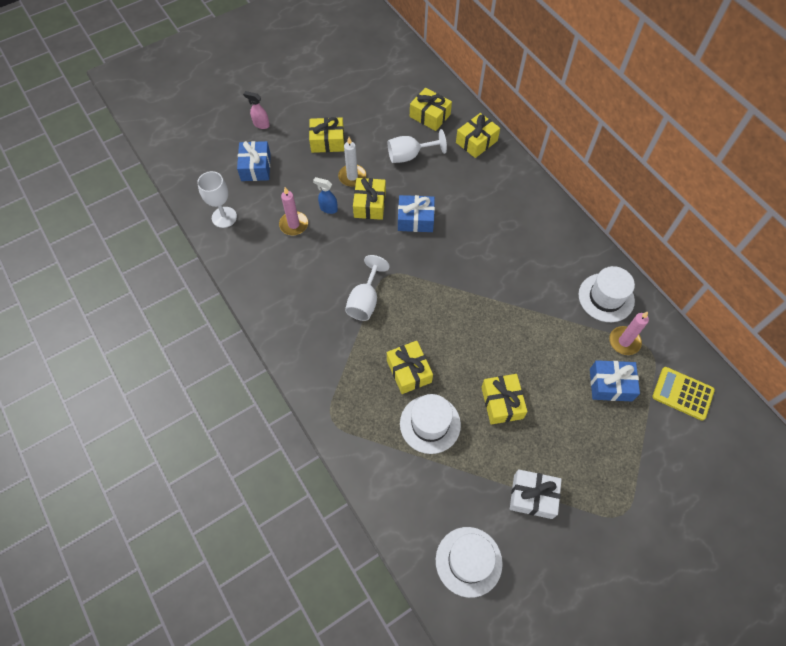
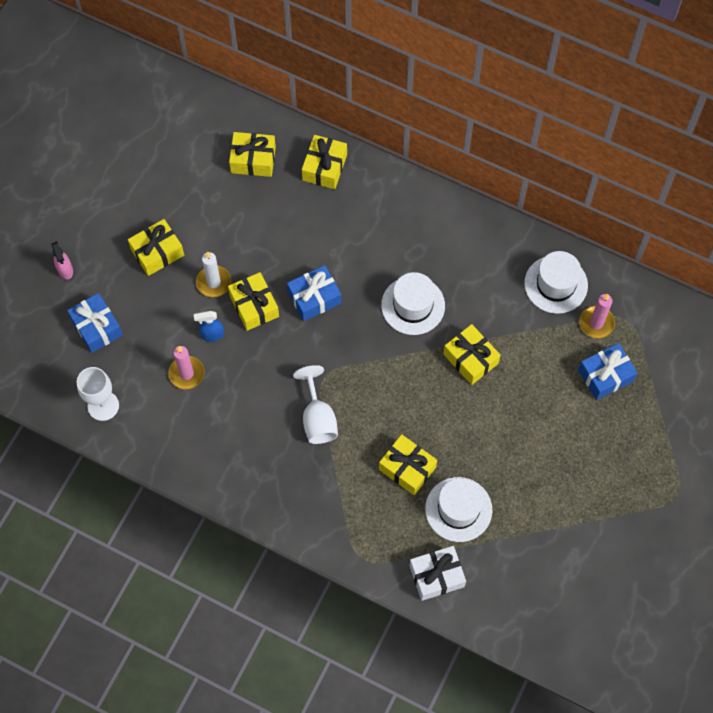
camera: 30 degrees left, 5 degrees up
(261, 124) = (65, 270): pink spray bottle -> pink spray bottle turned 105 degrees counterclockwise
(409, 156) = (261, 223): white goblet -> none
(468, 561) = (566, 615): white hat -> white hat (413, 305)
(502, 403) = (514, 450): yellow gift -> yellow gift (470, 359)
(532, 496) = (590, 524): white gift -> white gift (436, 576)
(682, 393) = (675, 348): yellow calculator -> none

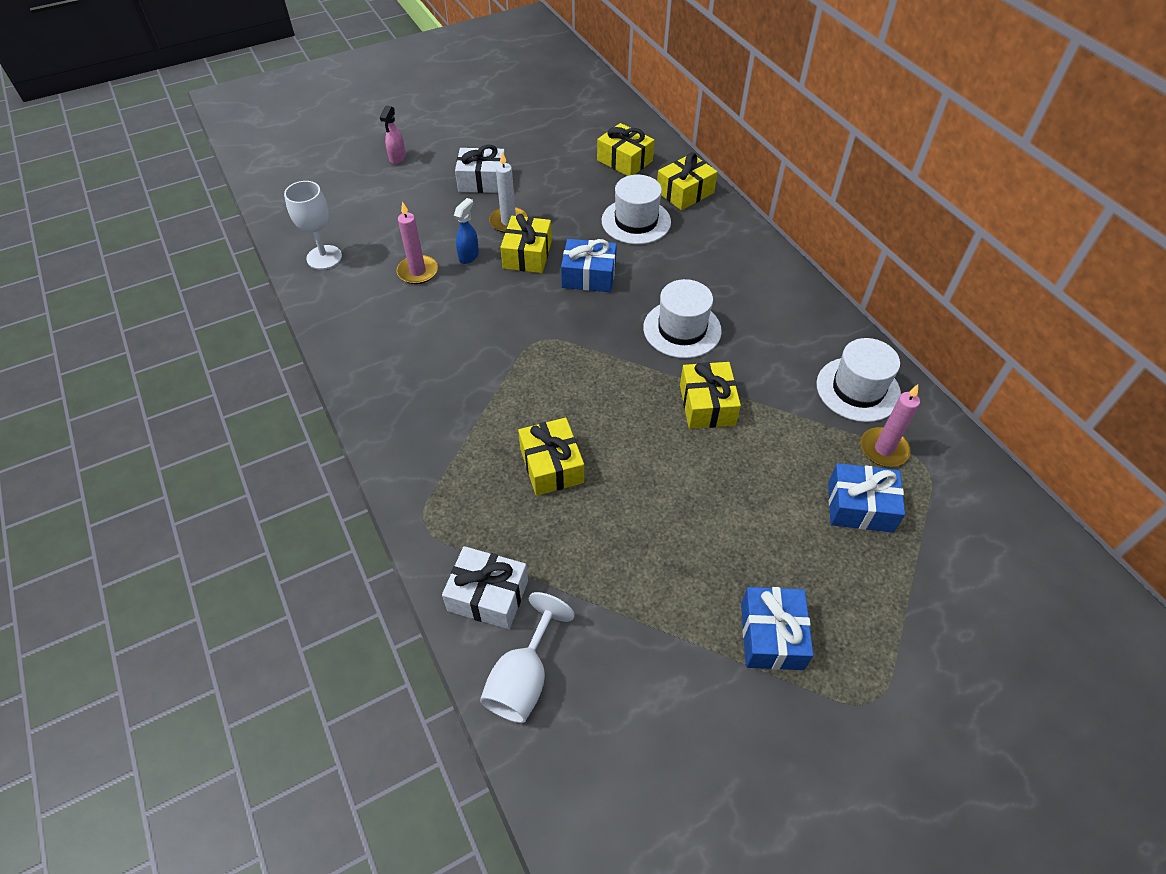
camera: 35 degrees right, 15 degrees down
(97, 327) = (380, 204): blue gift -> blue gift (771, 636)
(157, 252) = (482, 181): yellow gift -> white gift
(212, 334) = (469, 256): blue spray bottle -> blue spray bottle turned 90 degrees clockwise
(318, 418) = (501, 370): white goblet -> white goblet (523, 679)
(458, 509) = (573, 540): white hat -> white hat (636, 221)

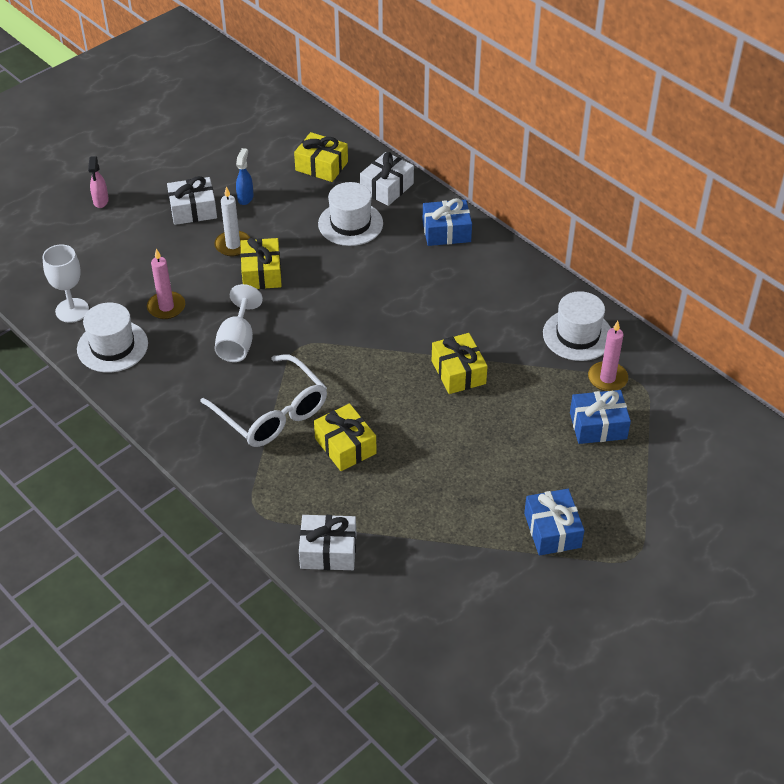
camera: 15 degrees left, 5 degrees down
(469, 256) = (208, 284): blue spray bottle -> blue spray bottle (245, 198)
(484, 409) = (272, 413): none -> white glasses
(523, 679) = (376, 600): white goblet -> white goblet (237, 342)
(589, 276) = (324, 282): blue gift -> blue gift (446, 231)
(682, 329) = (420, 313): white hat -> white hat (112, 346)
(685, 192) = (387, 188): yellow gift -> white gift

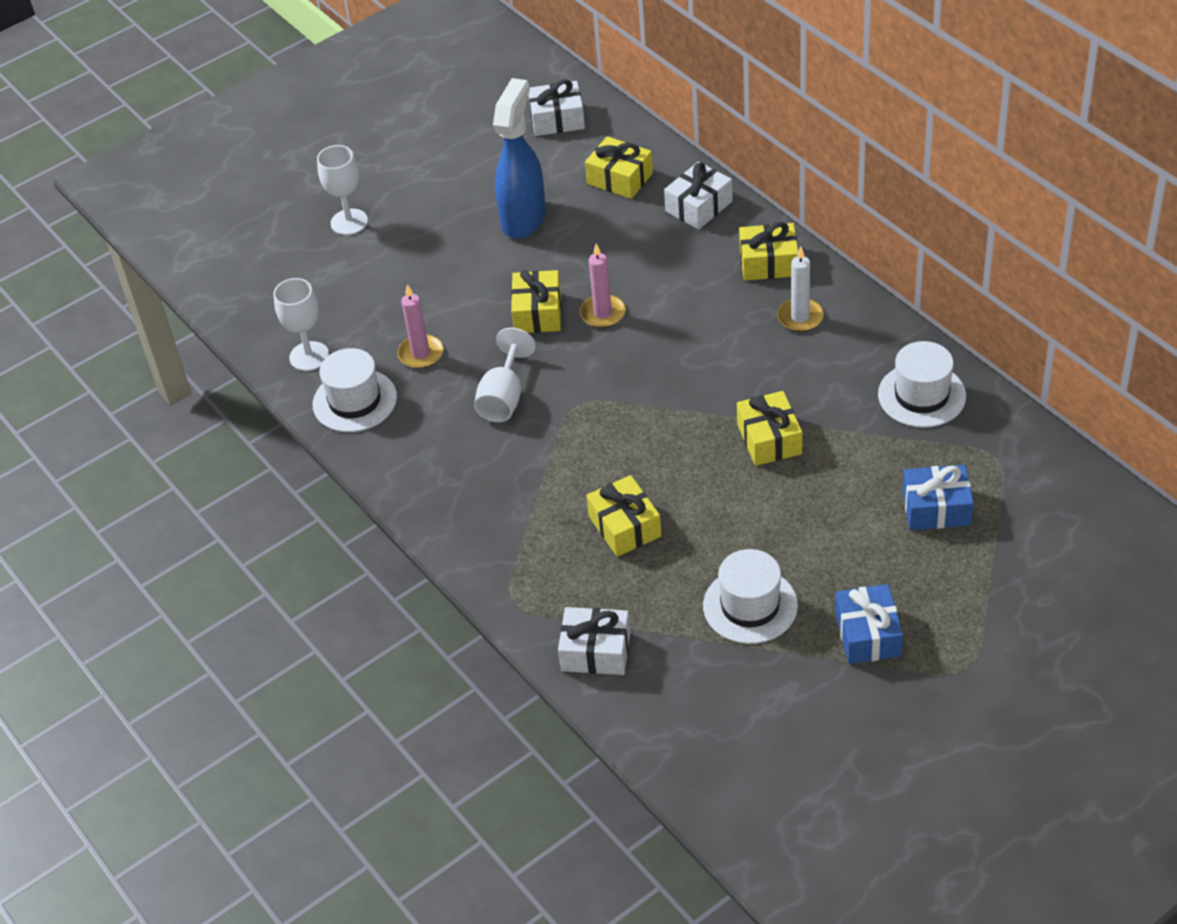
camera: 10 degrees right, 0 degrees up
(101, 201) = (349, 222): pink spray bottle -> white goblet
(193, 210) = (459, 233): white gift -> white gift (557, 119)
(233, 245) = (505, 278): white candle -> white candle (800, 317)
(245, 198) = (524, 218): blue spray bottle -> blue spray bottle, size x2.27
(272, 413) = (539, 485): white glasses -> none
(350, 224) = (650, 252): white hat -> white hat (750, 605)
(446, 231) = (769, 263): blue gift -> yellow gift
(607, 378) = (954, 450): pink candle -> pink candle (603, 313)

